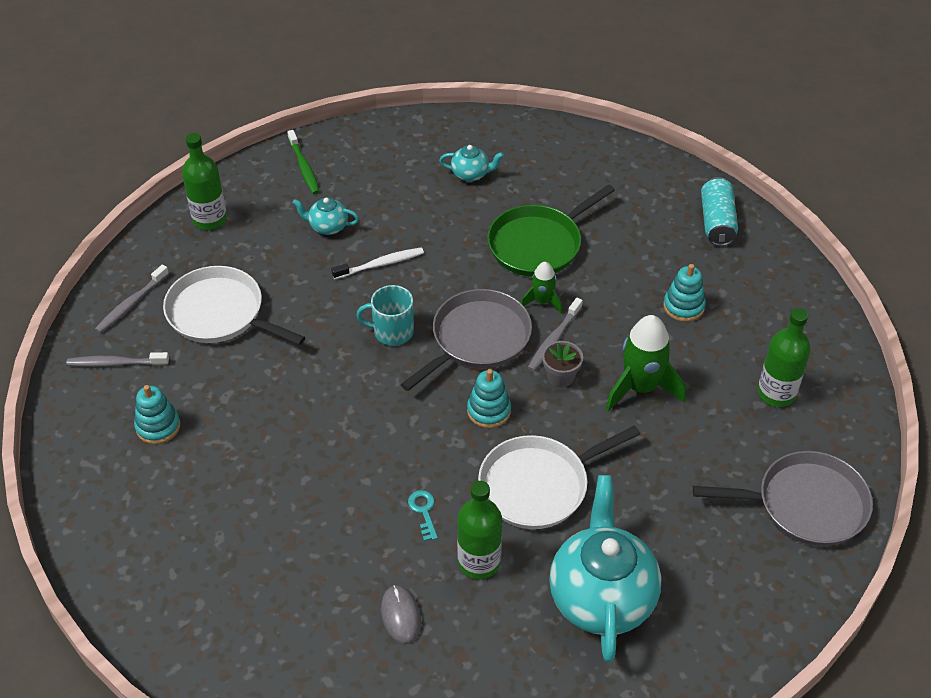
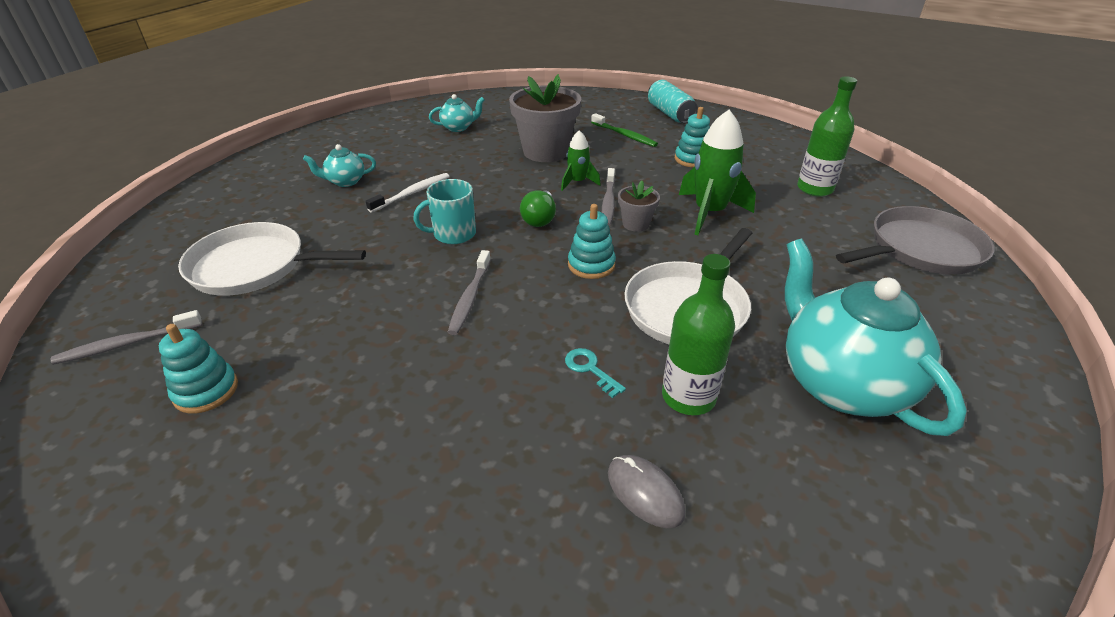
camera: 25 degrees left, 10 degrees down
(131, 304) = (137, 285): grey toothbrush -> grey toothbrush (470, 298)
(209, 219) = (216, 202): green bottle -> none
(304, 167) = (302, 152): green toothbrush -> green toothbrush (624, 135)
(477, 339) = (539, 219): grey pan -> green light bulb
(538, 244) = (546, 152): green pan -> grey flower pot

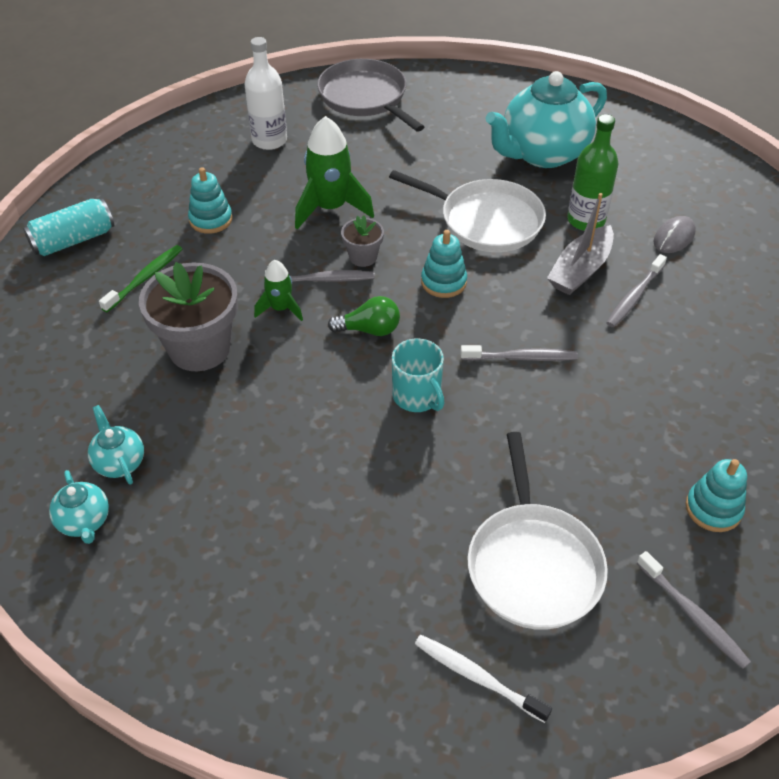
camera: 100 degrees left, 10 degrees up
(345, 181) = (313, 550): turquoise teapot -> turquoise teapot (84, 522)
(412, 193) = (333, 461): white toothbrush -> white toothbrush (477, 677)
(530, 409) = (634, 296): none -> grey toothbrush
(590, 369) = (580, 270): turquoise key -> grey boat
(814, 189) = (269, 140): green bottle -> white bottle

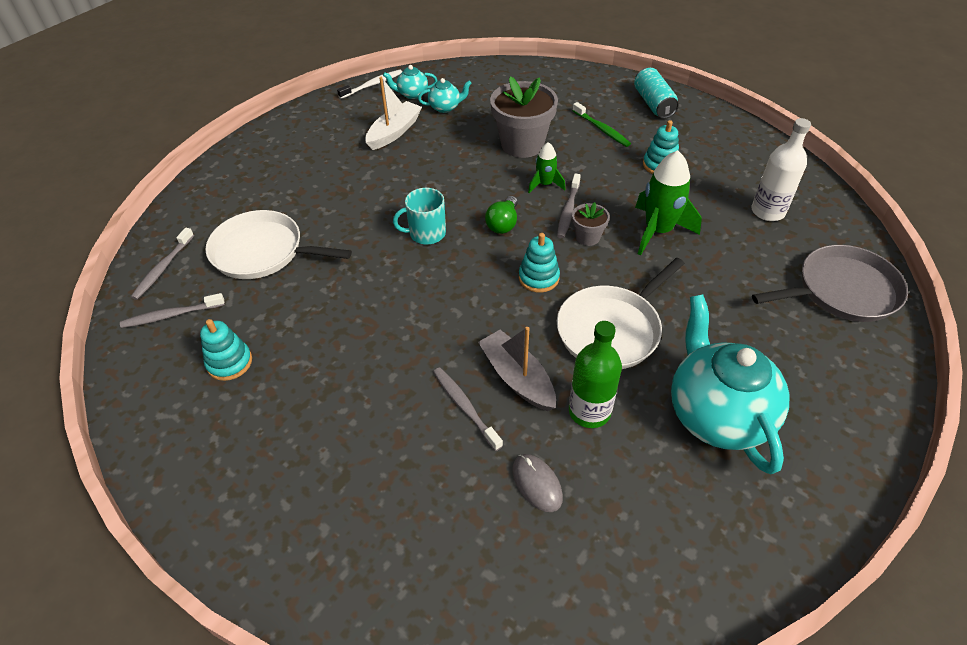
camera: 110 degrees right, 0 degrees up
(204, 508) = (394, 132): none -> white boat
(477, 677) = (218, 209): white toothbrush -> white toothbrush (372, 85)
(521, 358) = (432, 300): grey toothbrush -> grey toothbrush (163, 268)

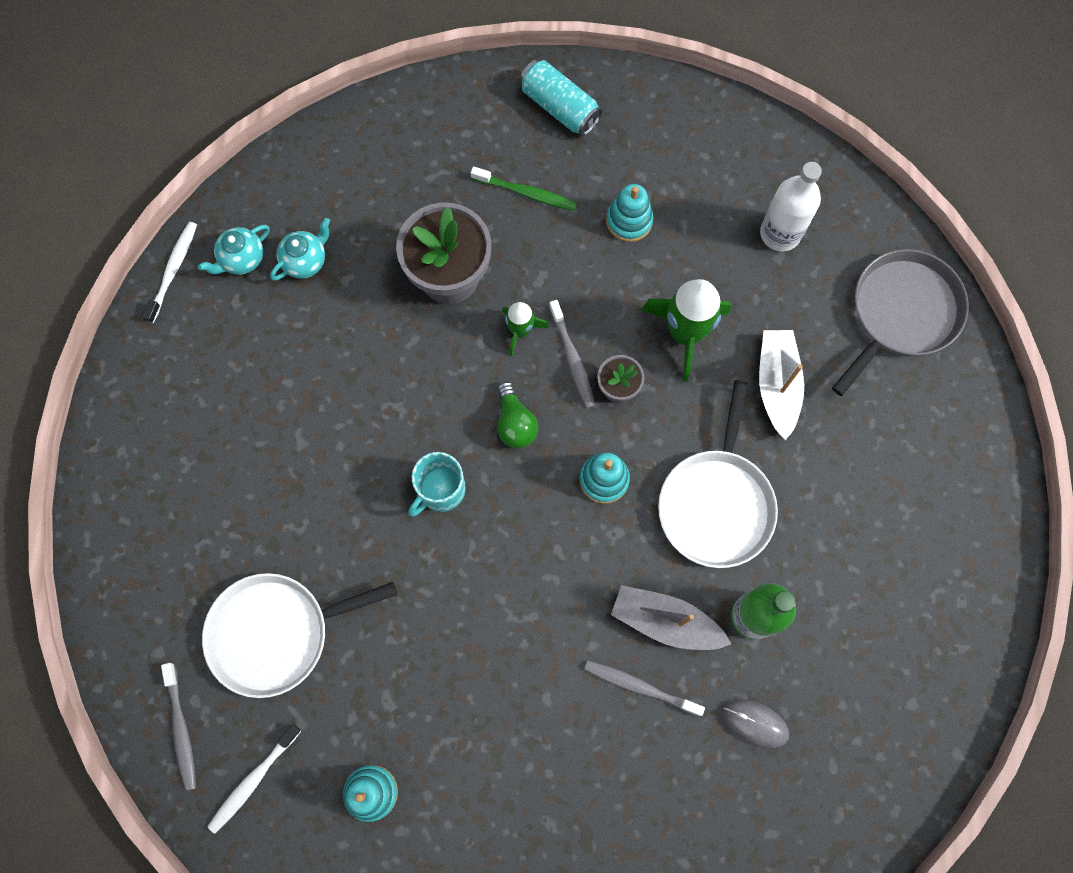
camera: 35 degrees left, 25 degrees up
(171, 315) = (253, 780): grey toothbrush -> white toothbrush
(394, 132) = (275, 346): white boat -> white boat (777, 385)
(716, 414) = (862, 546): turquoise teapot -> none

